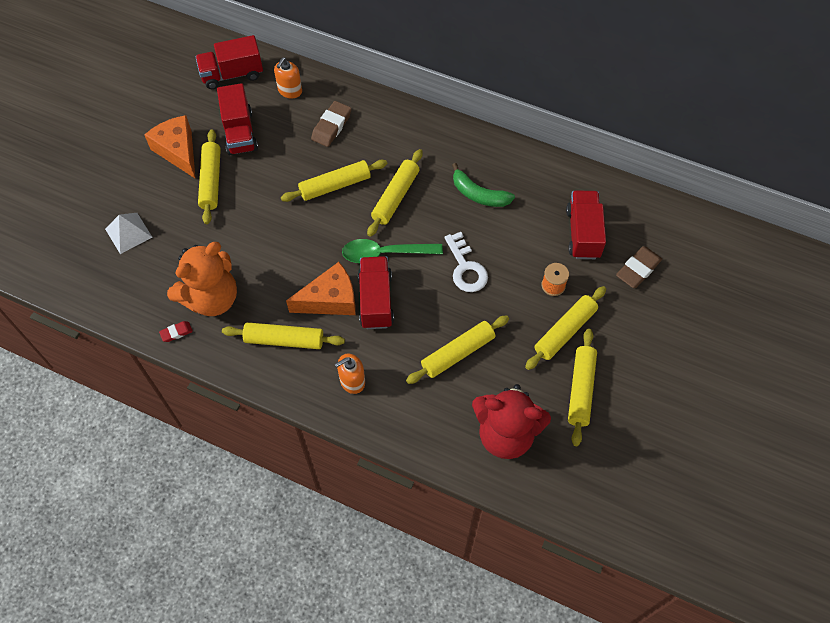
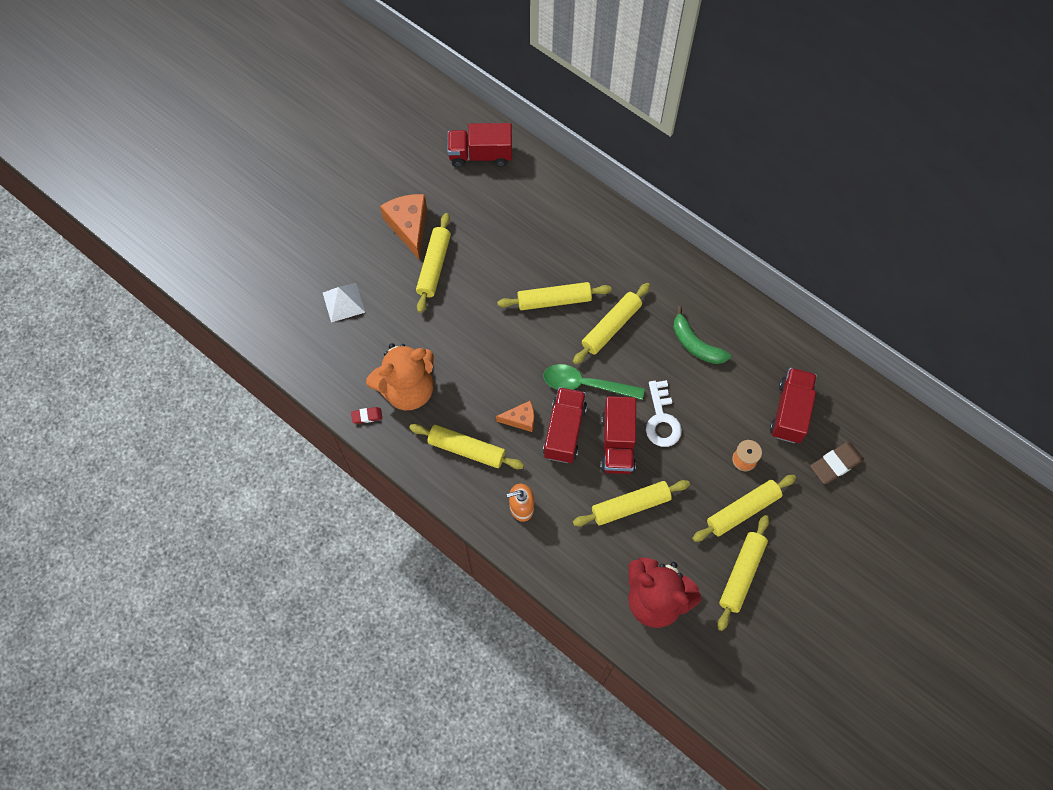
camera: 15 degrees right, 5 degrees up
(240, 132) = (473, 221): red truck -> red truck (617, 443)
(290, 91) = (534, 186): orange soap dispenser -> none
(330, 300) = (520, 419): orange cheese -> orange cheese, size x0.57
(331, 126) = (566, 235): brown eraser -> none

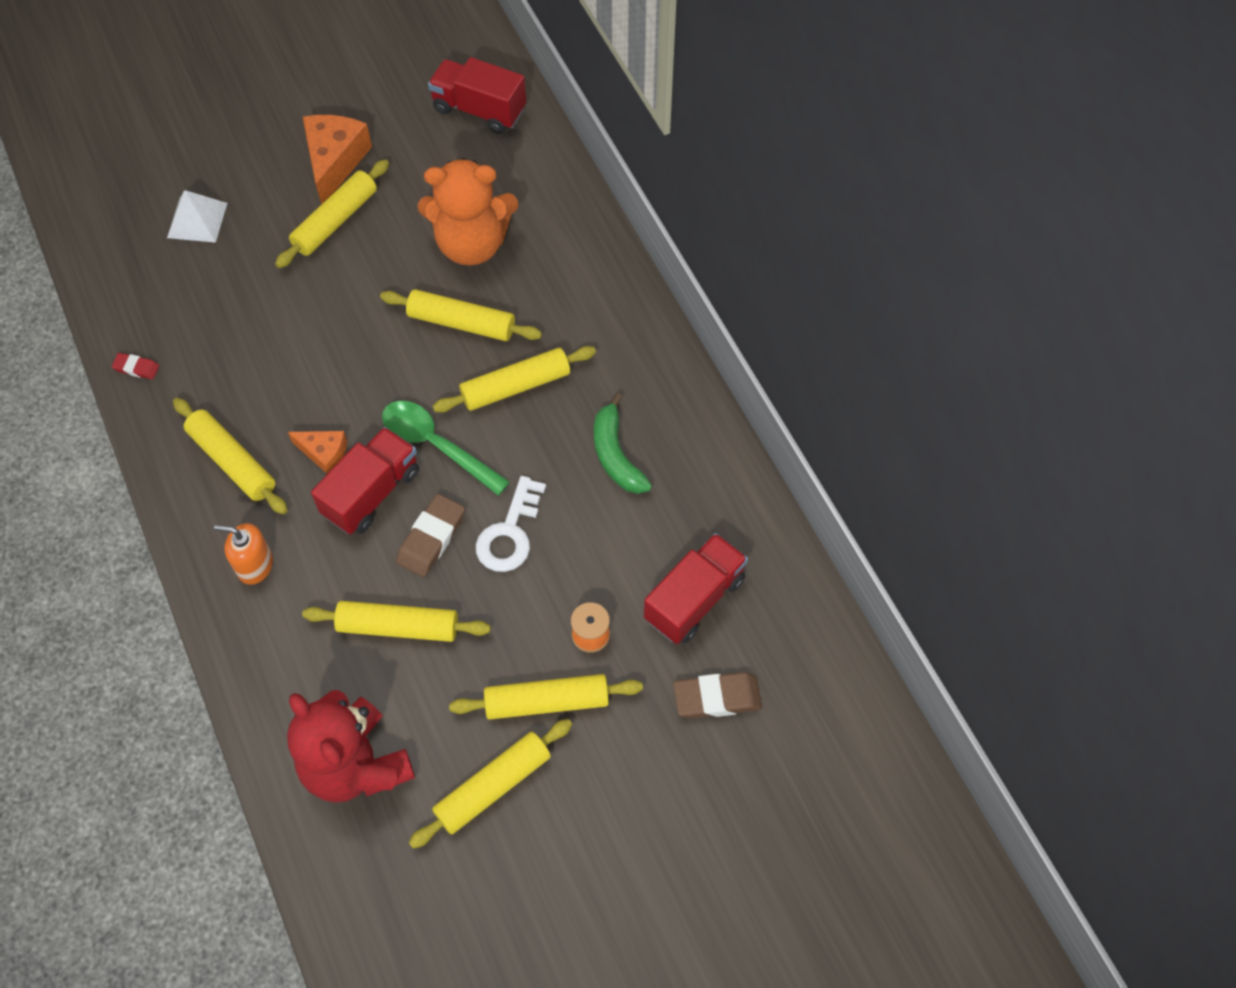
camera: 25 degrees right, 5 degrees down
(407, 389) = (207, 356): orange teddy bear -> orange teddy bear (472, 244)
(617, 443) = (431, 538): red truck -> brown eraser

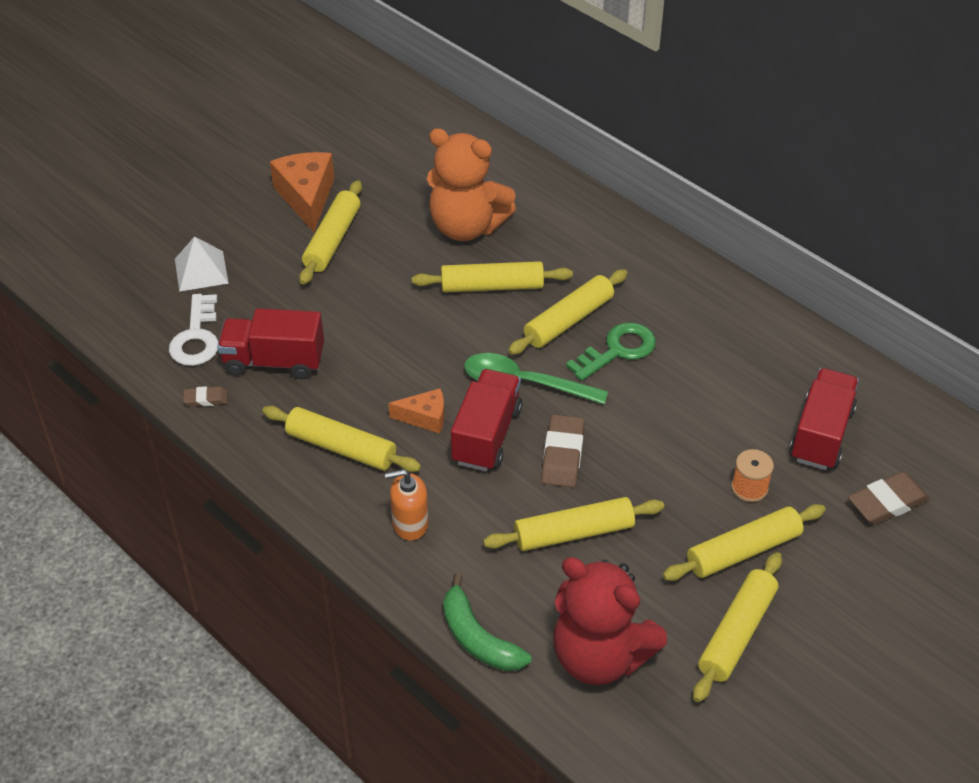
camera: 20 degrees left, 15 degrees down
(136, 368) = (206, 399): red eraser -> brown eraser
(472, 244) = (466, 227): orange teddy bear -> orange teddy bear turned 45 degrees clockwise
(479, 110) = (415, 130): red truck -> red truck (274, 361)
(510, 533) = (630, 431): white key -> white key (196, 337)
(545, 436) = (617, 350): none -> green key
(616, 455) = (687, 347): green banana -> green banana (477, 638)

